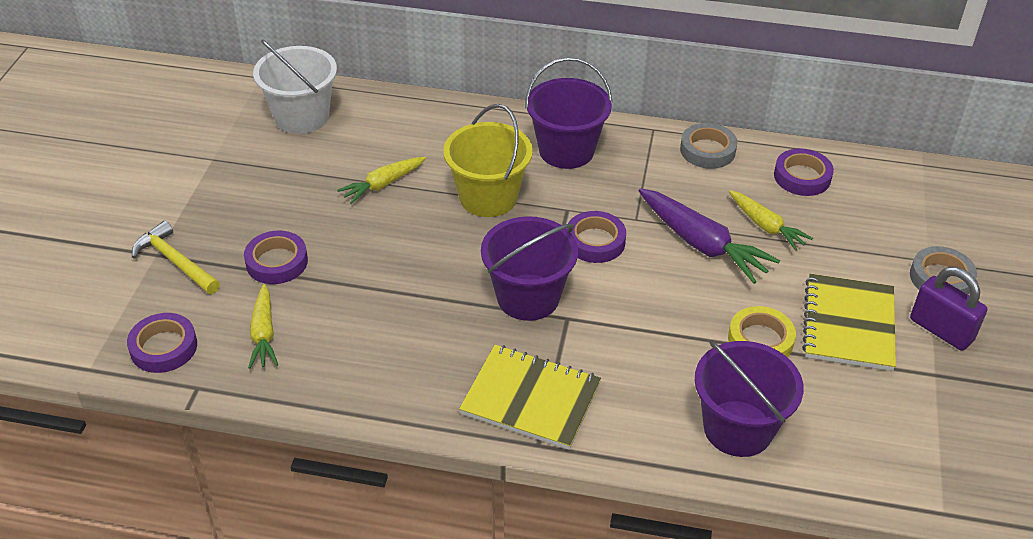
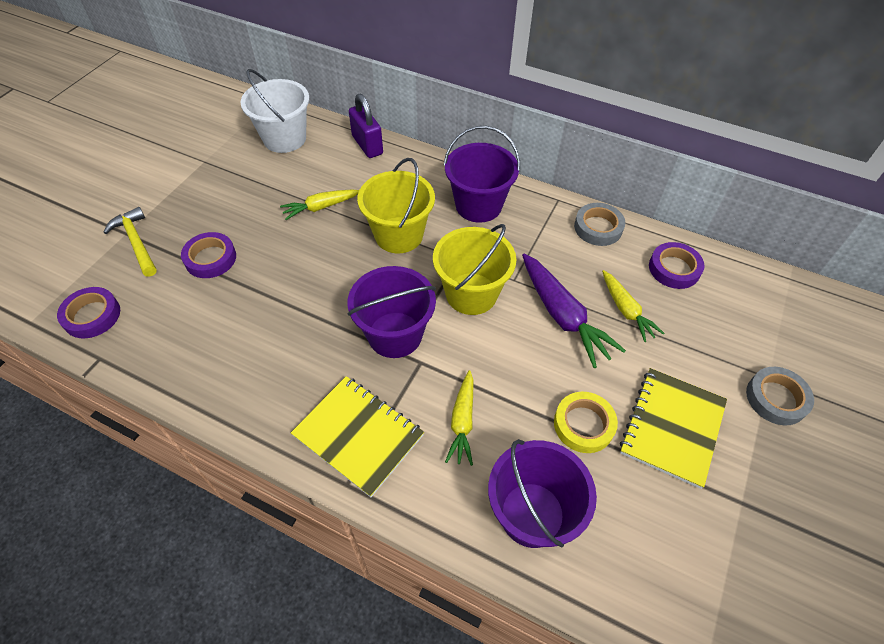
camera: 15 degrees right, 10 degrees up
(264, 333) = (171, 320): yellow carrot -> yellow carrot (462, 421)
(595, 241) = (471, 294): purple tape -> yellow bucket
(941, 330) = (761, 454): purple padlock -> purple padlock (367, 145)

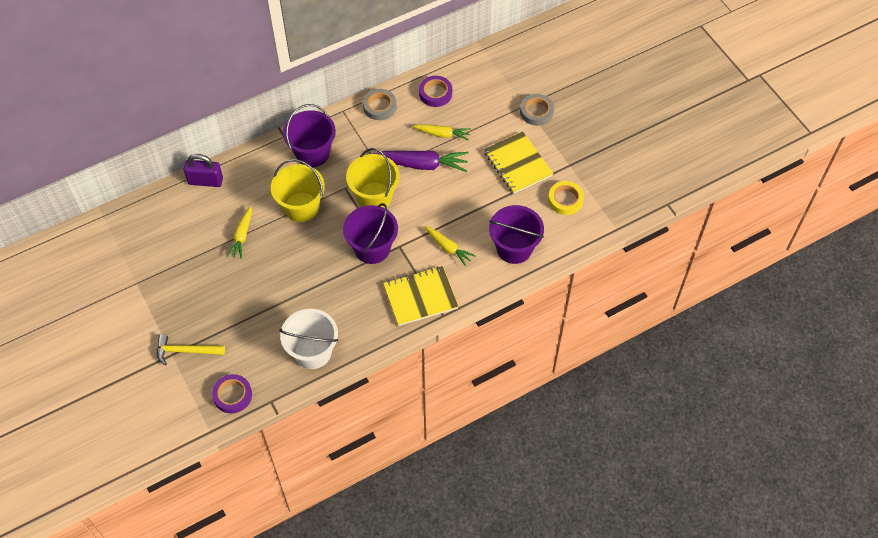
camera: 55 degrees left, 5 degrees up
(210, 258) = (236, 315): purple tape -> none
(284, 138) = (155, 225): white bucket -> white bucket (312, 352)
(583, 424) = (489, 198): yellow tape -> yellow tape (565, 200)

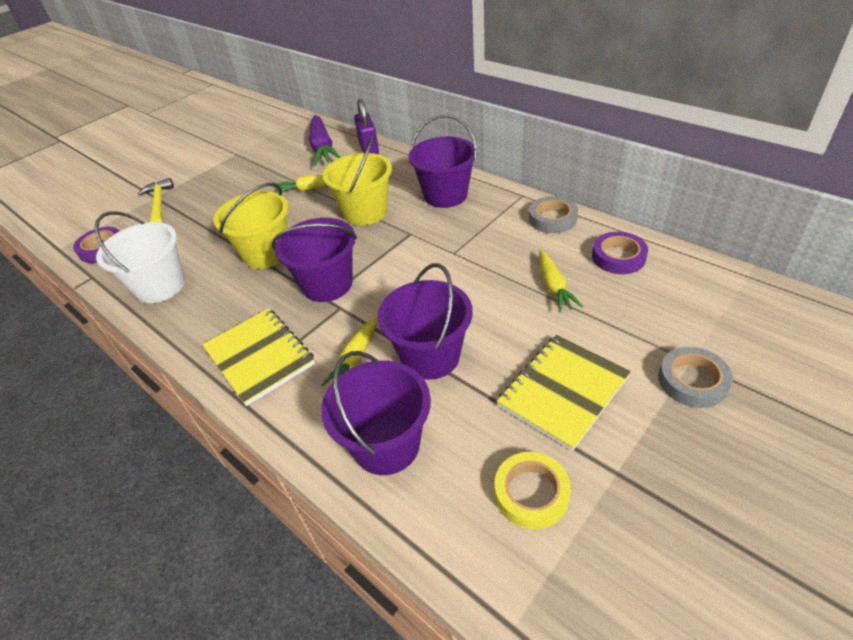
camera: 75 degrees right, 15 degrees down
(374, 197) = (409, 260): yellow bucket -> yellow bucket (266, 253)
(422, 164) = (488, 284): purple carrot -> purple carrot (322, 148)
(465, 211) = (430, 356): none -> purple bucket

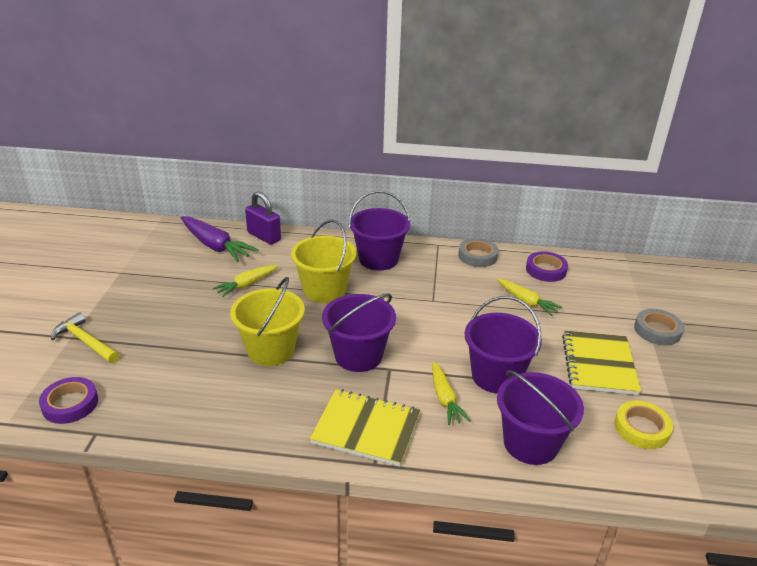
camera: 40 degrees left, 10 degrees down
(160, 286) = (193, 413): white bucket -> none

